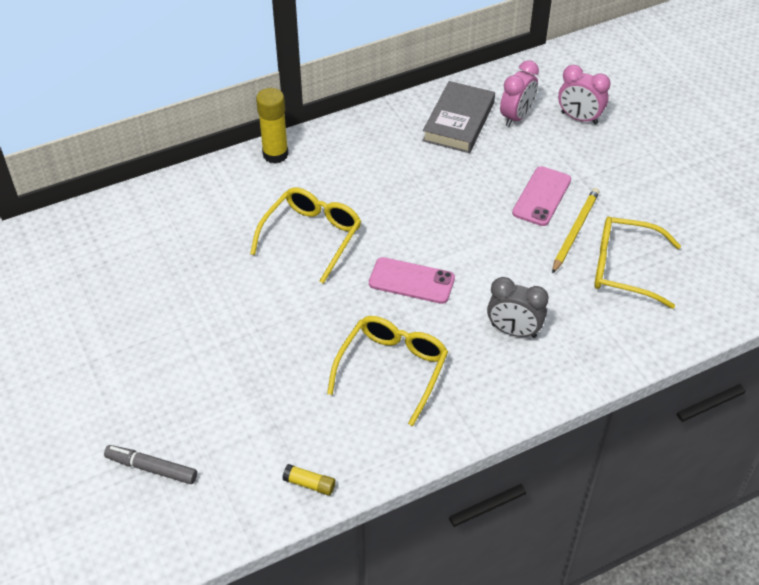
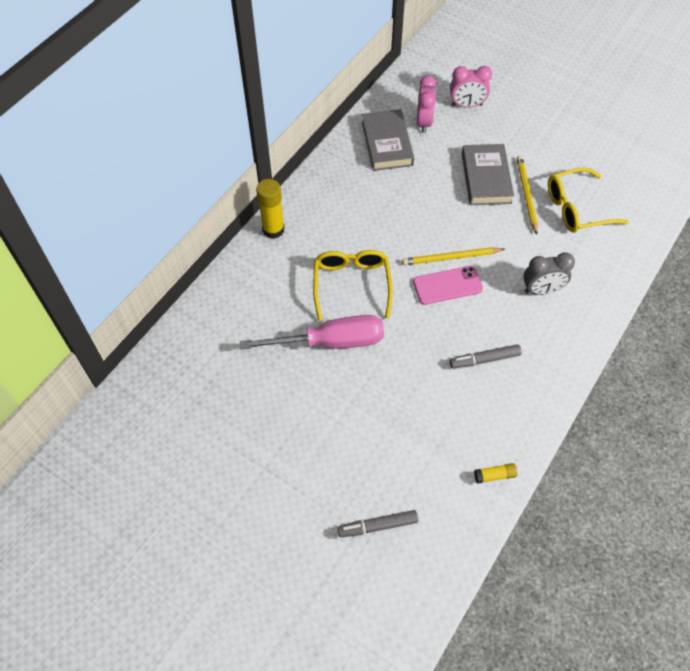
camera: 30 degrees left, 10 degrees up
(247, 279) = (331, 342): none -> pink screwdriver
(392, 369) = (484, 359): yellow glasses -> grey marker
(437, 256) = (451, 258): none -> yellow pencil
(541, 196) = (486, 178): pink phone -> grey book

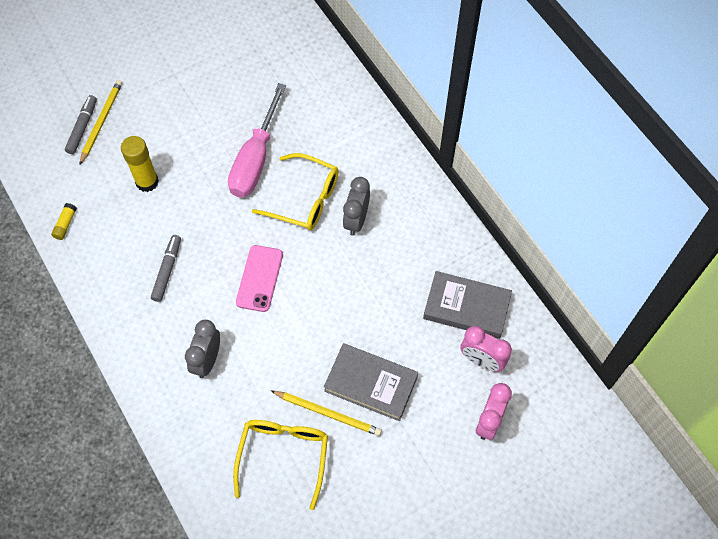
camera: 115 degrees right, 5 degrees up
(273, 230) = (401, 160): yellow glue stick -> yellow glue stick (147, 182)
(351, 239) = (356, 220): none -> grey clock
(451, 258) = (288, 297): yellow pencil -> yellow pencil (101, 122)

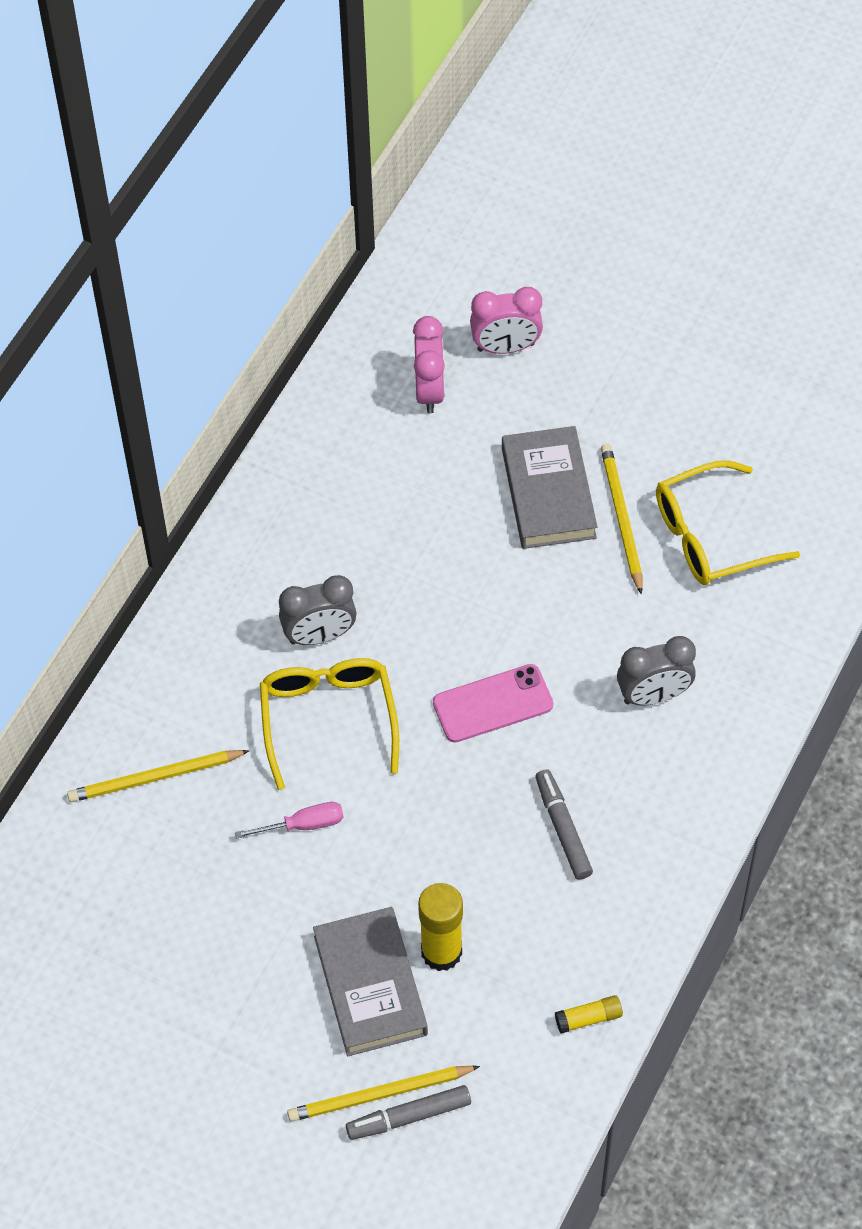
camera: 120 degrees left, 5 degrees down
(167, 270) = (563, 828): grey marker -> grey marker turned 90 degrees clockwise
(255, 159) = (303, 825): pink screwdriver -> pink screwdriver, size x0.46
(326, 112) = (155, 778): none -> yellow pencil
(466, 307) = (365, 441): grey book -> grey book (370, 985)

